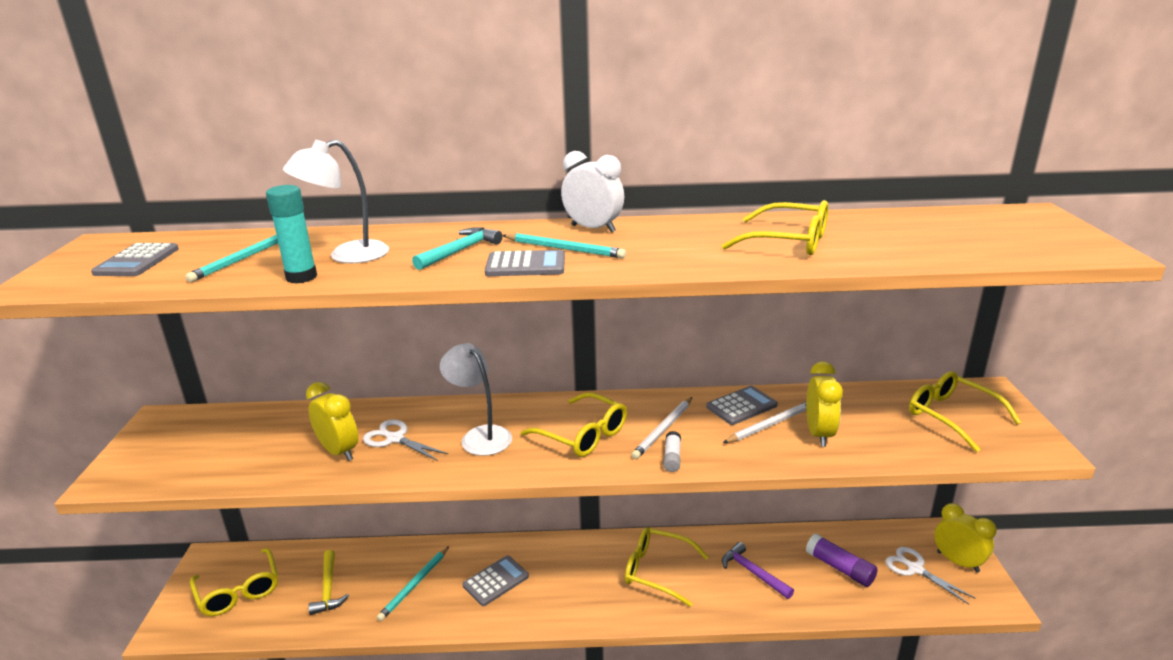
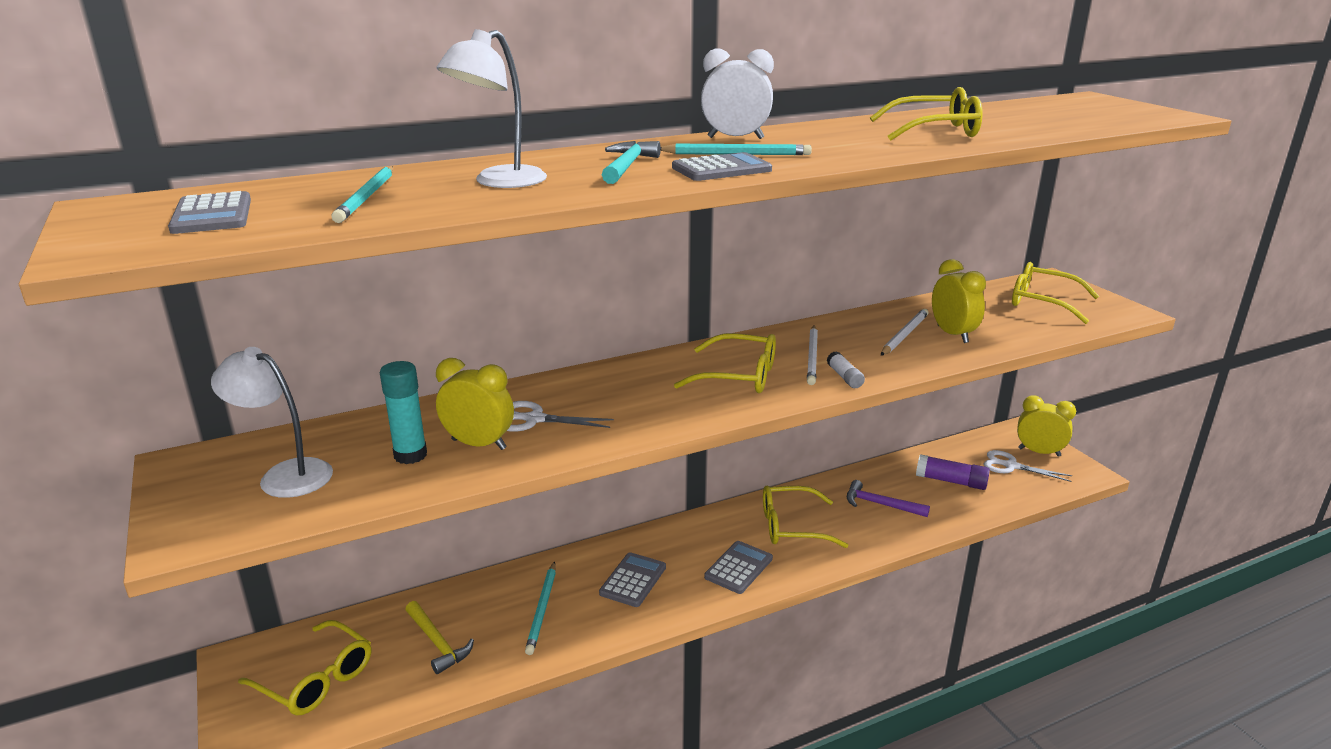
camera: 25 degrees left, 0 degrees up
(301, 277) = (481, 204): turquoise glue stick -> turquoise glue stick (410, 455)
(480, 436) = (630, 398): white lamp -> white lamp (285, 475)
(741, 406) = (864, 325): grey calculator -> grey calculator (738, 568)

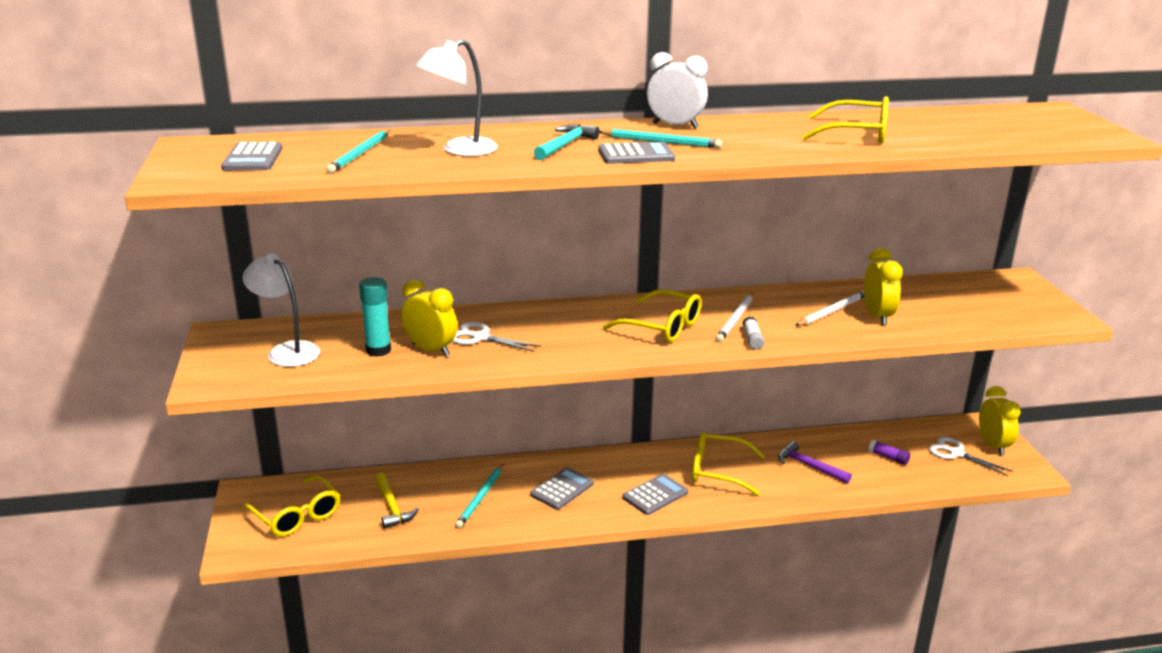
camera: 15 degrees right, 0 degrees up
(951, 481) = (888, 457): purple glue stick -> purple glue stick, size x0.61
(1039, 452) = (993, 446): yellow clock -> yellow clock turned 45 degrees clockwise
(1043, 302) = (990, 298): yellow glasses -> none

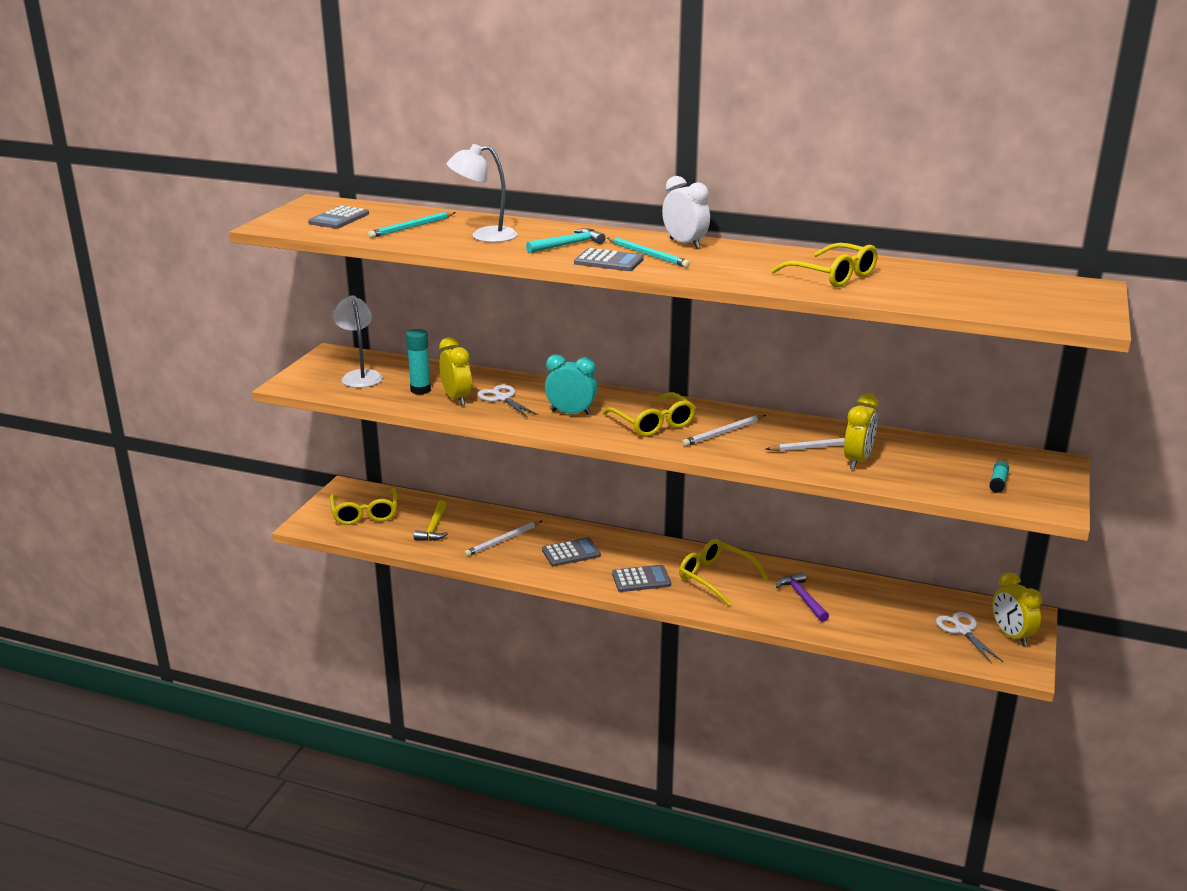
camera: 30 degrees right, 0 degrees up
(480, 498) = (503, 540): turquoise pencil -> white pencil
(570, 336) = (571, 413): none -> turquoise clock
(752, 339) = (716, 451): white glue stick -> none
(888, 457) = (888, 613): purple glue stick -> none
(993, 446) = (1011, 635): yellow clock -> yellow clock turned 135 degrees clockwise
(1002, 307) = (998, 482): none -> turquoise glue stick

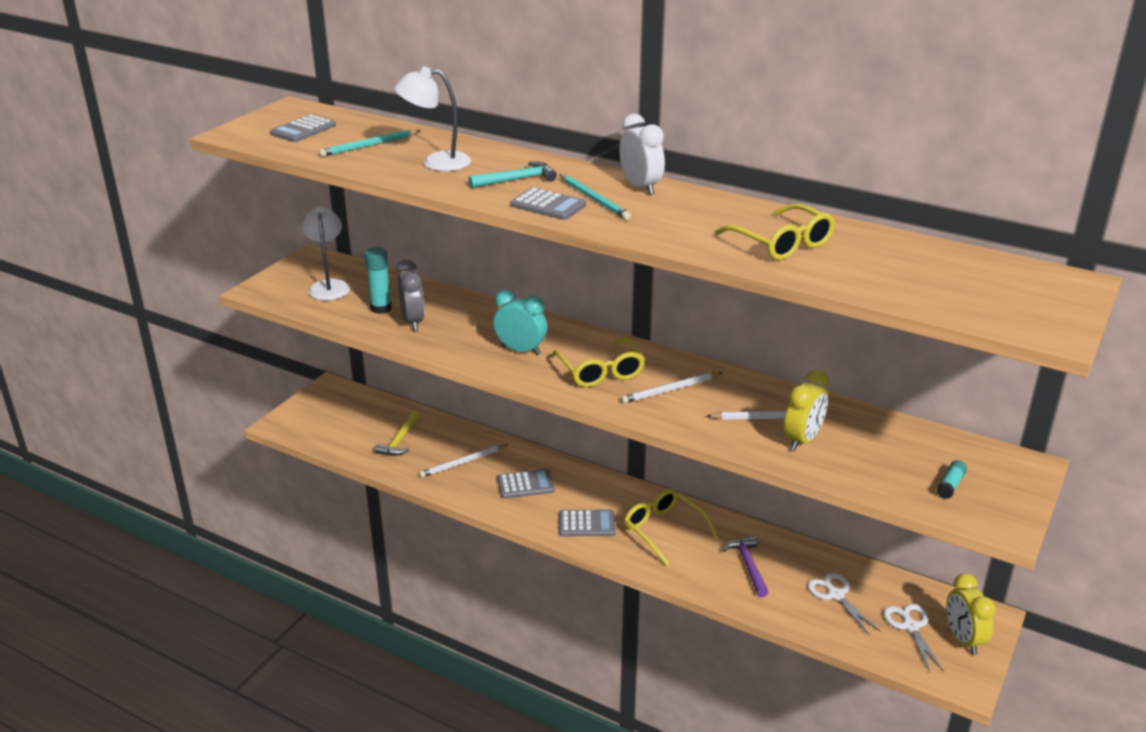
camera: 10 degrees right, 5 degrees up
(365, 513) = (338, 417): yellow glasses -> none
(456, 398) = (413, 322): yellow clock -> grey clock
(502, 398) = (458, 326): white scissors -> white scissors (836, 595)

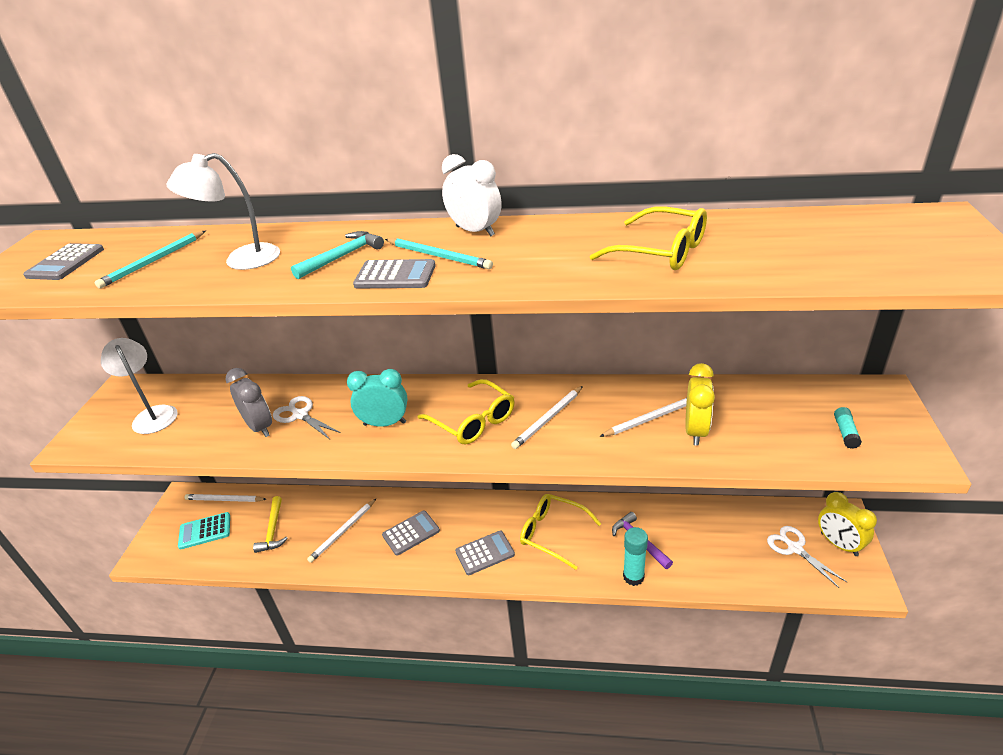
camera: 20 degrees left, 5 degrees up
(339, 422) = (205, 531): none -> turquoise calculator
(367, 401) = (224, 500): none -> white pencil
(381, 308) = (219, 422): turquoise glue stick -> turquoise glue stick (633, 577)
(836, 595) = (722, 542): white scissors -> white scissors (300, 415)

